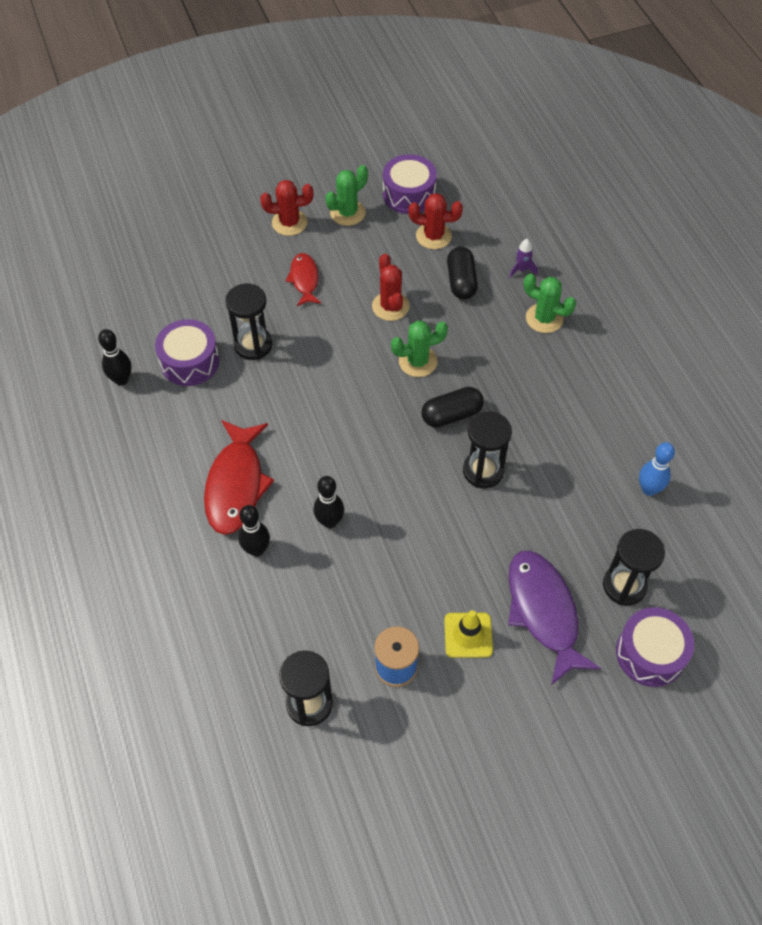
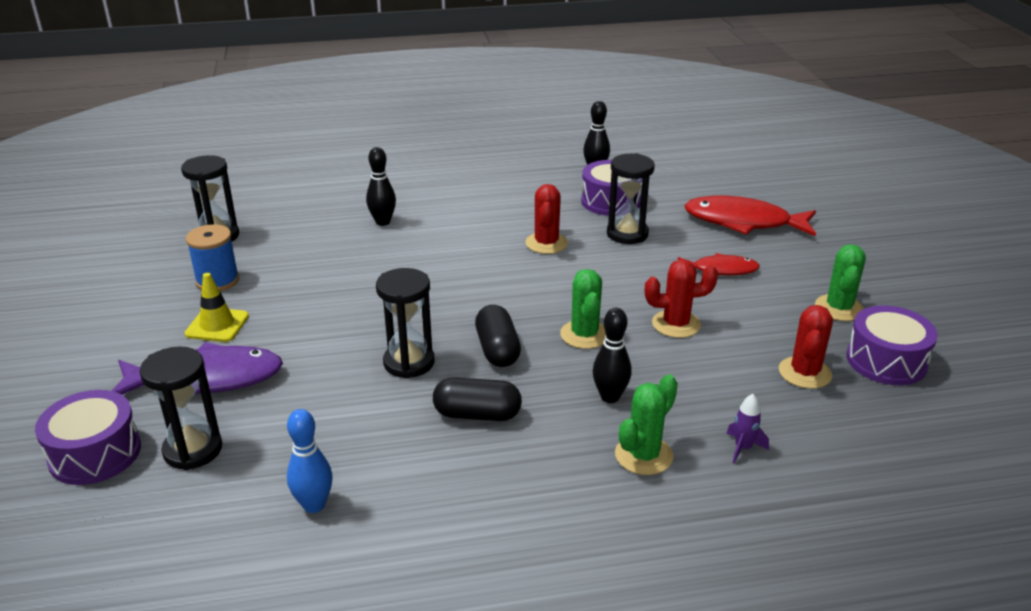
camera: 100 degrees right, 25 degrees down
(236, 485) = (457, 216): red fish -> red fish (743, 222)
(289, 223) = (814, 267): red cactus -> red cactus (546, 243)
(329, 522) = (393, 260): black bowling pin -> black bowling pin (610, 397)
(347, 213) = (839, 308): green cactus -> green cactus turned 45 degrees clockwise
(461, 281) = (718, 386): black capsule -> black capsule (477, 414)

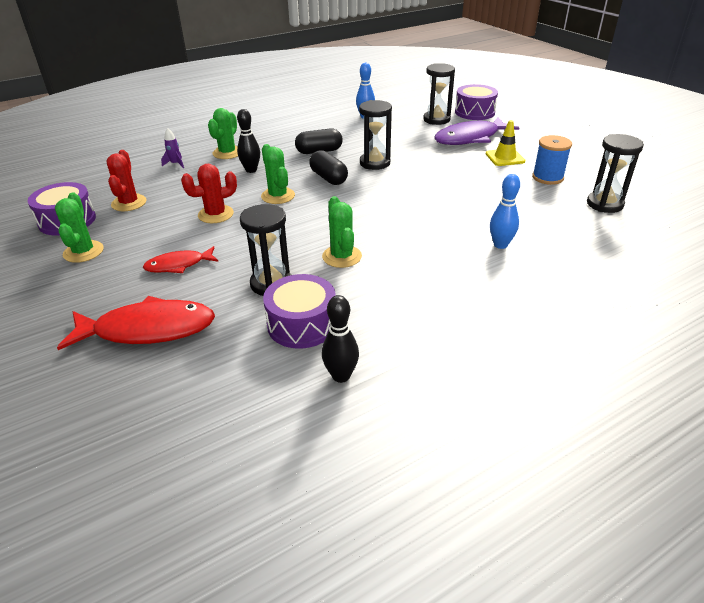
camera: 160 degrees right, 5 degrees up
(383, 222) = (500, 245): black bowling pin -> blue bowling pin
(546, 243) = (342, 256): red cactus -> green cactus

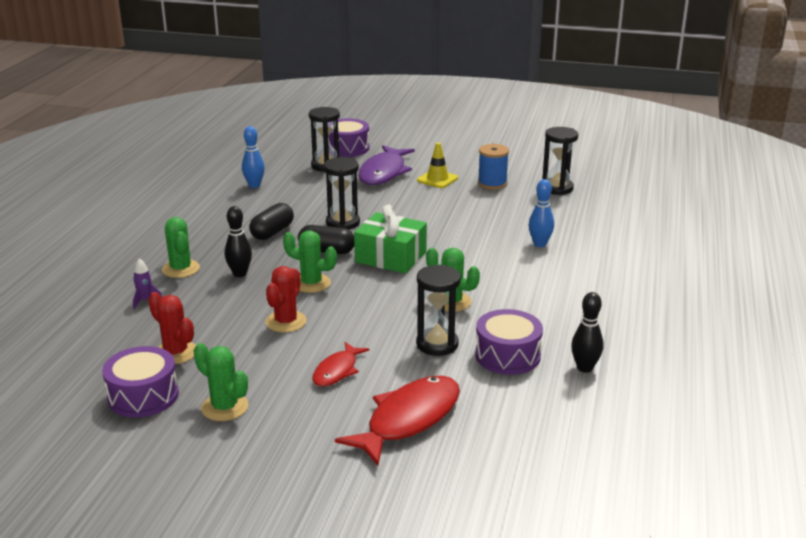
camera: 45 degrees left, 10 degrees down
(362, 201) = (390, 257): none -> green gift

